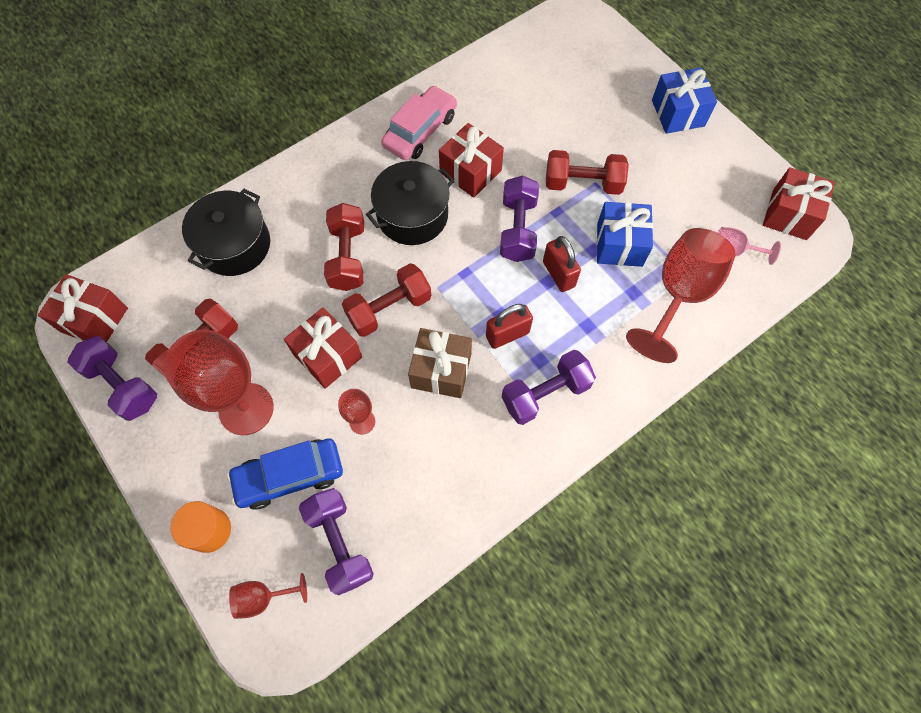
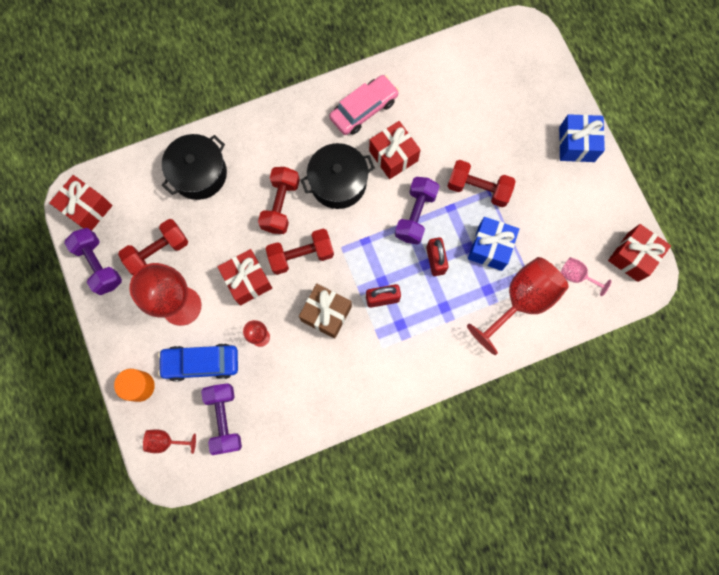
camera: 15 degrees right, 10 degrees up
(545, 394) = (396, 351): purple dumbbell -> none

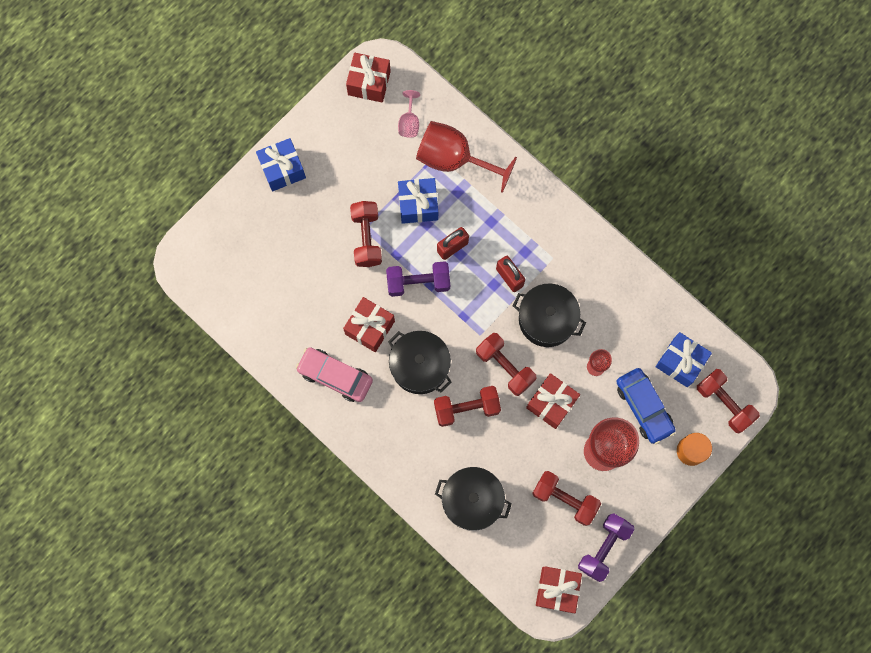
camera: 115 degrees left, 0 degrees up
(166, 441) = (724, 403): red goblet -> red dumbbell
(224, 419) = (680, 362): purple dumbbell -> blue gift
(326, 314) = (547, 319): brown gift -> black pot

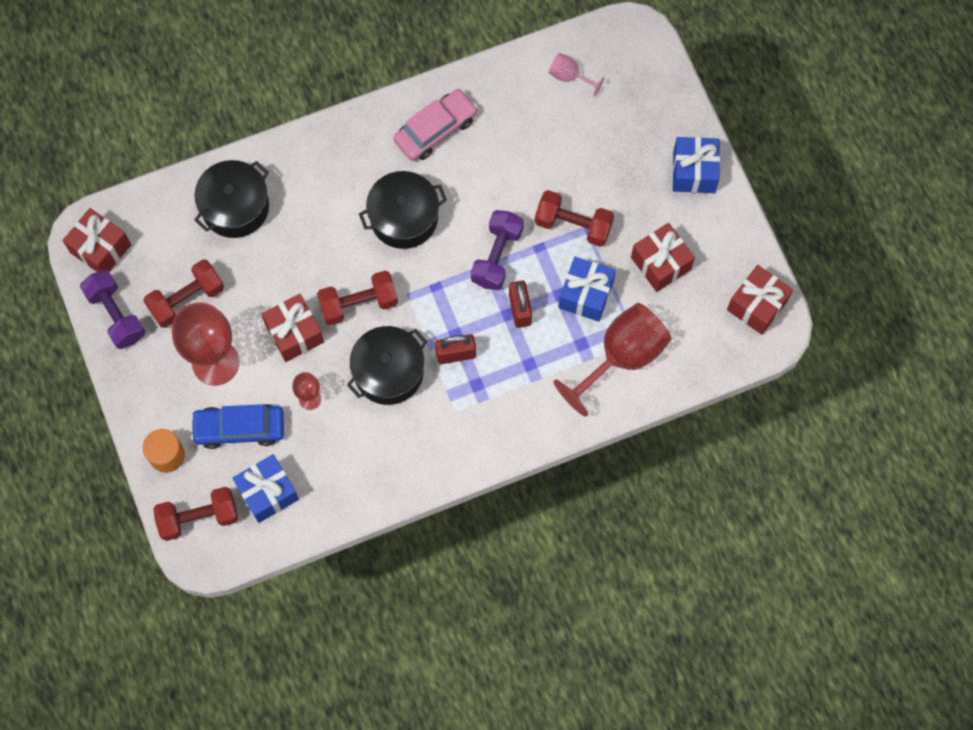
camera: 115 degrees right, 5 degrees down
(370, 327) = (471, 185): red gift -> red gift (660, 263)
(409, 123) = (688, 328): pink goblet -> pink goblet (569, 76)
(466, 408) = (334, 244): red dumbbell -> none

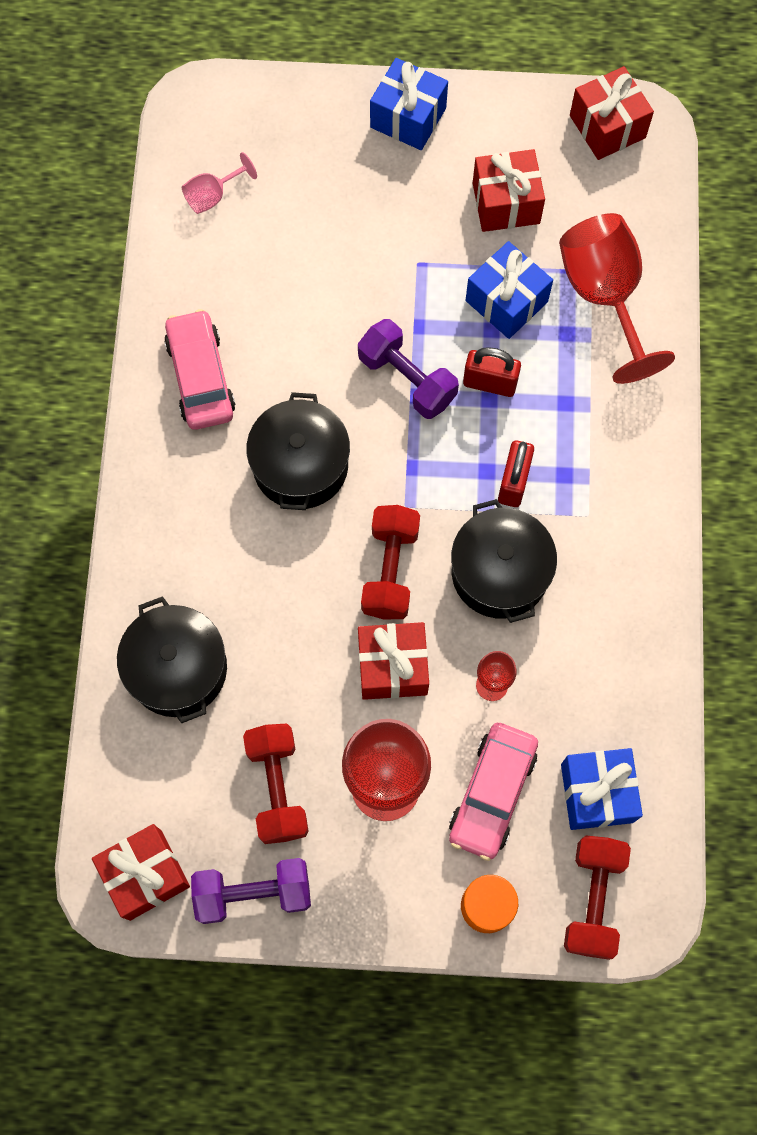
camera: 65 degrees left, 0 degrees up
(239, 428) = (492, 793): blue car -> pink car
(573, 225) = (409, 276): red dumbbell -> none

